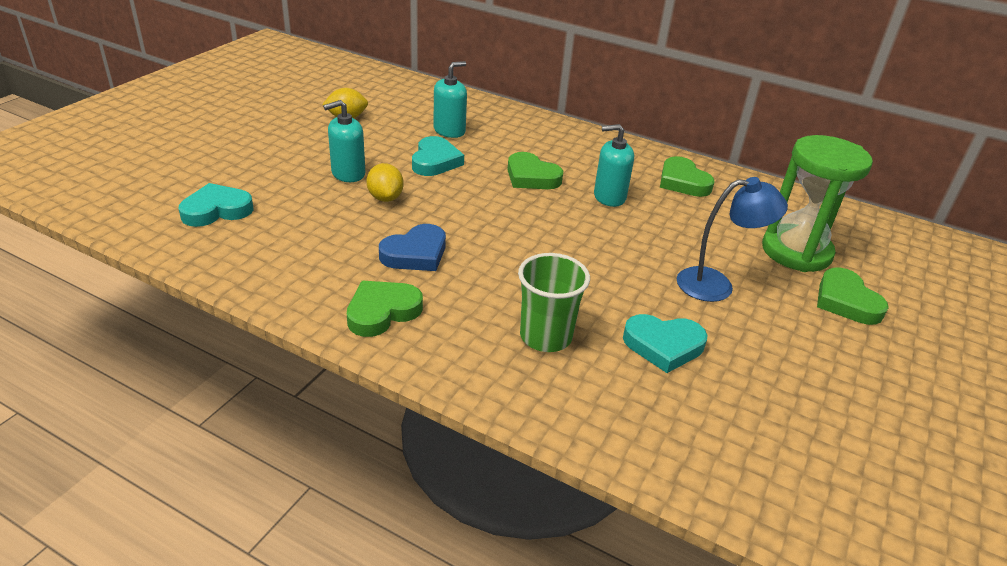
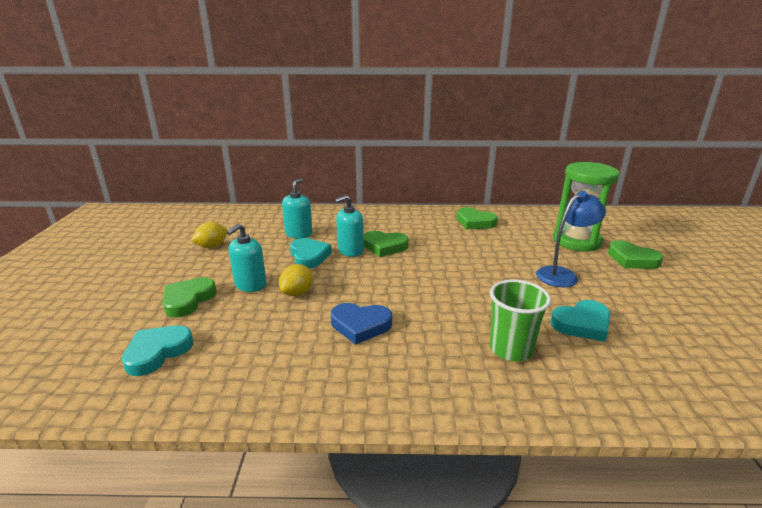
camera: 25 degrees left, 10 degrees down
(382, 312) = (381, 381): green heart -> green heart (188, 300)
(385, 198) = (297, 293): yellow lemon -> yellow lemon turned 75 degrees clockwise
(415, 254) = (360, 325): blue heart -> blue heart turned 75 degrees clockwise
(609, 197) = (445, 243): turquoise soap dispenser -> turquoise soap dispenser (350, 251)

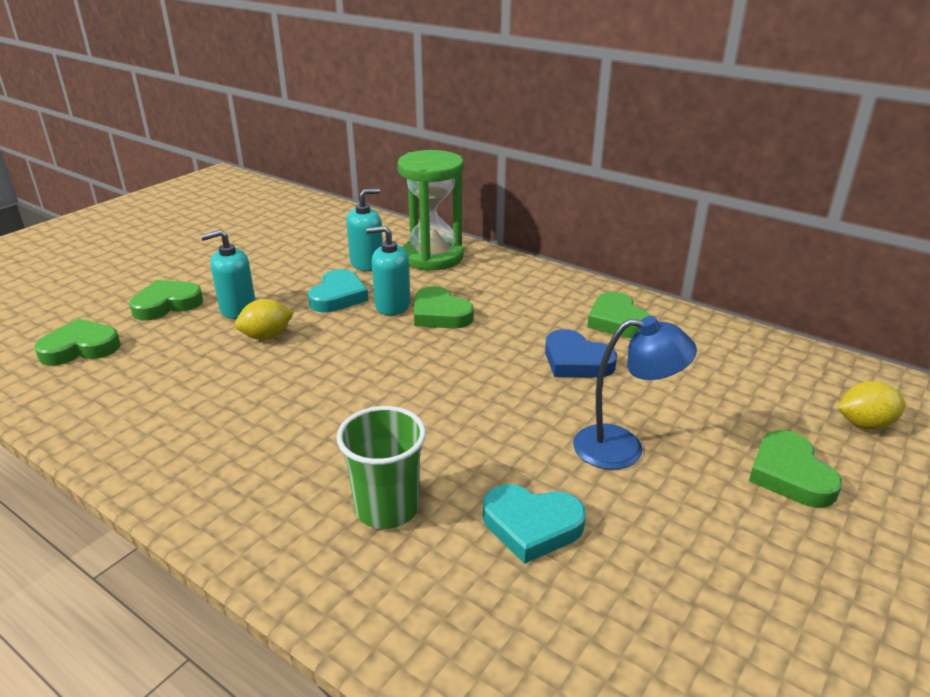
camera: 35 degrees right, 5 degrees up
(157, 352) = (80, 348): turquoise heart -> green heart
(212, 246) = (262, 250): yellow lemon -> yellow lemon (864, 424)
(360, 325) = (273, 401): blue heart -> blue heart (576, 361)
(576, 241) = (738, 408): green hourglass -> green hourglass (433, 257)

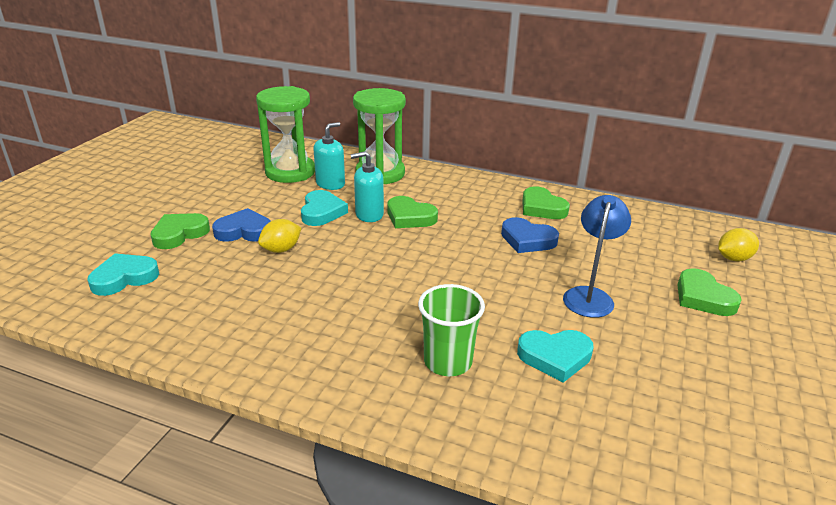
camera: 15 degrees left, 0 degrees up
(80, 348) = (124, 278): green heart -> turquoise heart
(238, 309) = (244, 231): turquoise soap dispenser -> blue heart
(328, 245) = (290, 172): none -> green hourglass
(623, 448) = (589, 296): blue lamp -> blue lamp turned 60 degrees counterclockwise

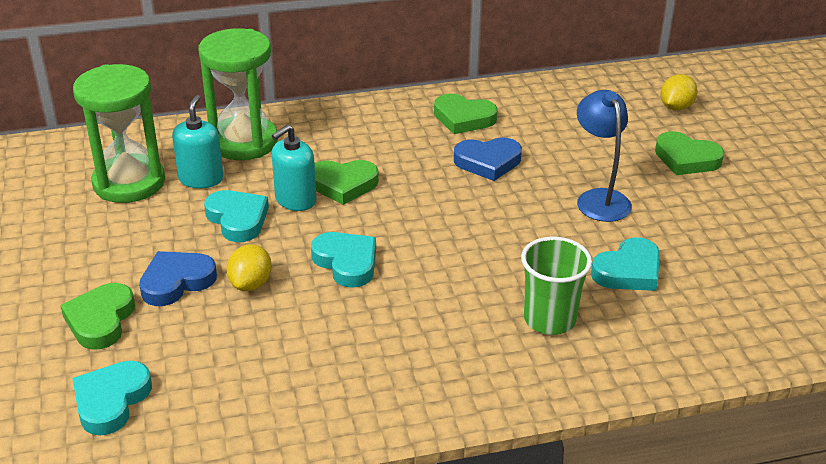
camera: 35 degrees left, 5 degrees up
(353, 262) = (346, 262): none -> turquoise heart

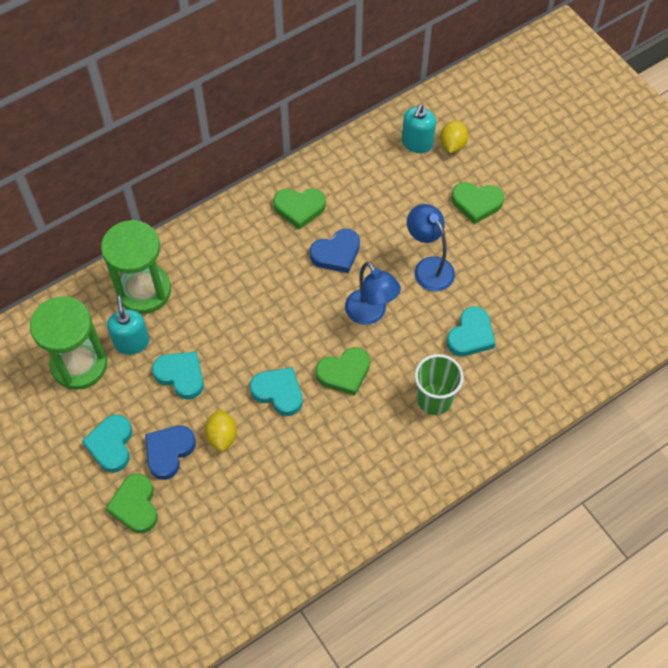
camera: 20 degrees left, 25 degrees up
(111, 401) = (182, 570): turquoise heart -> turquoise heart (111, 445)
(295, 200) = (213, 341): turquoise soap dispenser -> turquoise soap dispenser (417, 143)
(343, 184) = (241, 313): green heart -> green heart (344, 373)
(503, 221) = (370, 314): none -> blue lamp

